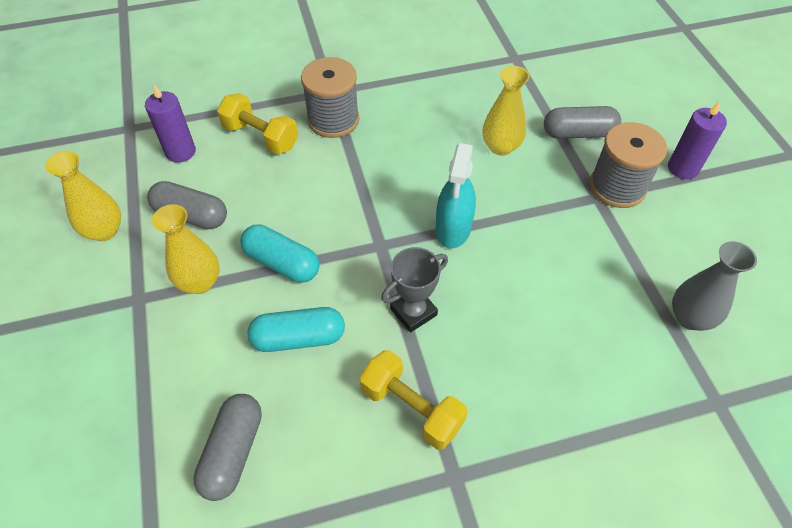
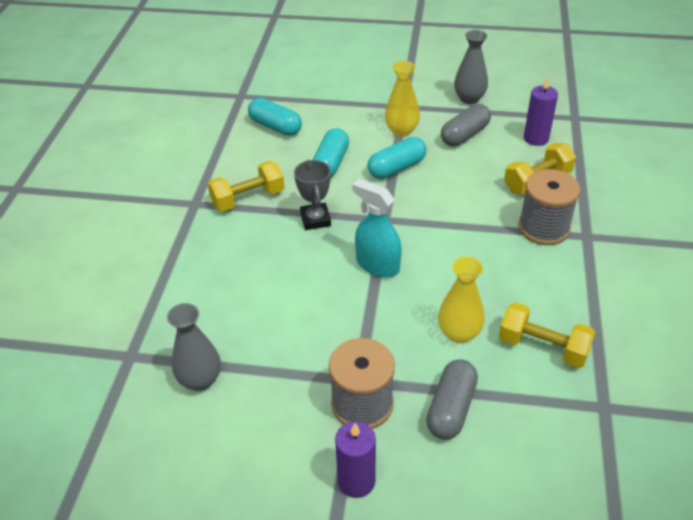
camera: 115 degrees right, 10 degrees down
(104, 231) = (469, 98): yellow vase -> grey vase
(233, 452) = (275, 127): grey capsule -> turquoise capsule
(481, 96) = (542, 347): none -> yellow dumbbell

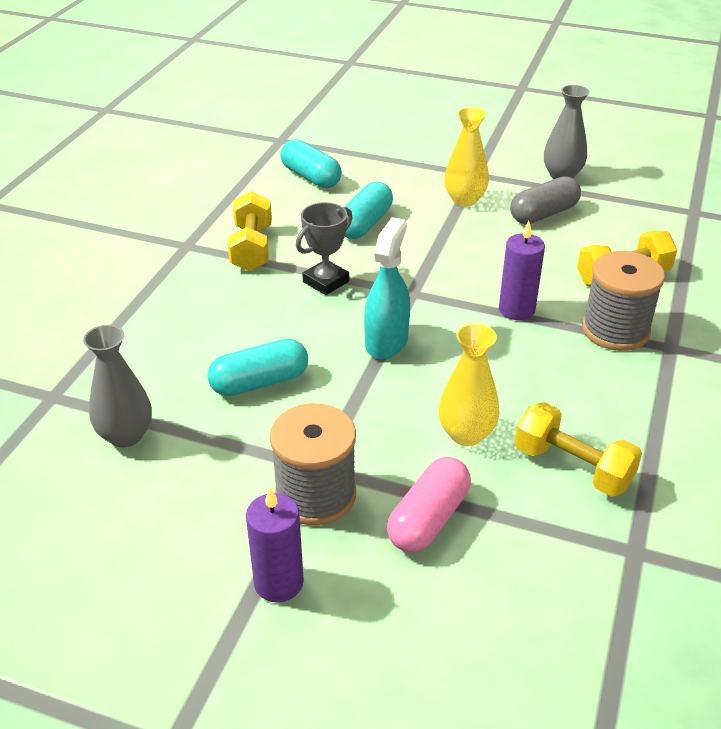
camera: 10 degrees right, 5 degrees down
(248, 198) = (252, 248): yellow dumbbell -> yellow dumbbell turned 75 degrees counterclockwise
(315, 219) = (326, 281): grey trophy -> grey trophy turned 45 degrees clockwise
(377, 265) = (386, 342): turquoise spray bottle -> turquoise spray bottle turned 60 degrees clockwise
(396, 168) = (445, 239): turquoise capsule -> turquoise capsule (259, 382)
(451, 408) = (428, 519): grey capsule -> pink capsule
(536, 138) = (635, 229): purple candle -> purple candle (516, 309)

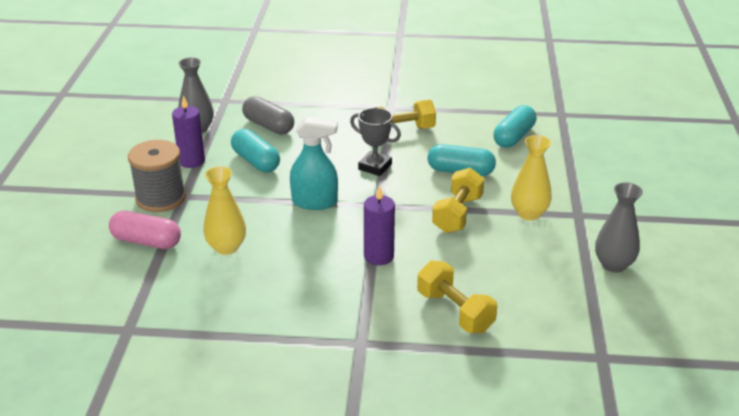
camera: 75 degrees right, 5 degrees down
(278, 582) = (93, 198): purple candle -> purple candle (192, 161)
(543, 214) = (533, 259): grey capsule -> grey capsule (268, 126)
(572, 467) = (203, 297): yellow dumbbell -> yellow dumbbell (457, 214)
(615, 330) = (372, 310): grey spool -> none

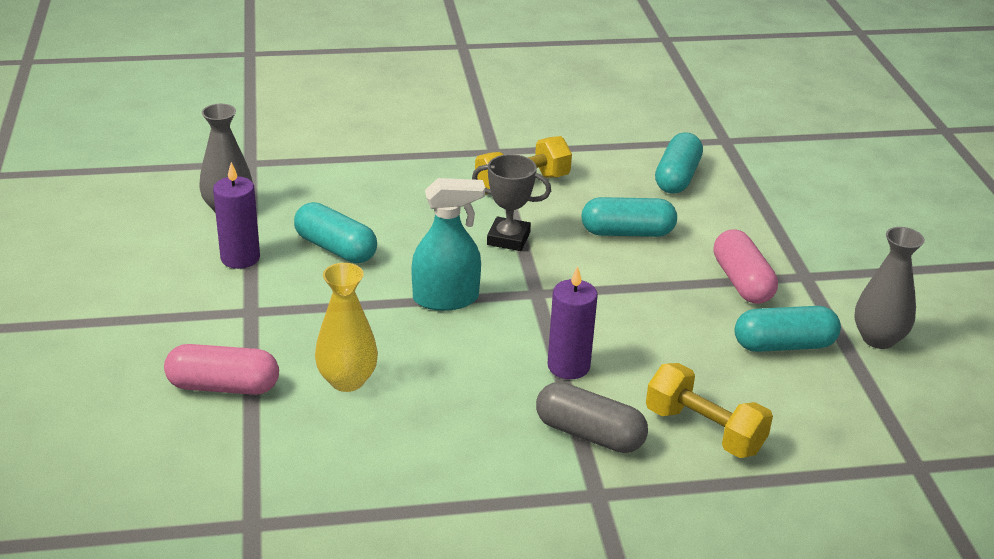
camera: 15 degrees left, 0 degrees up
(161, 198) = (217, 319): grey spool -> none
(268, 126) = (332, 194): grey capsule -> grey capsule (589, 434)
(457, 214) = (649, 293): yellow dumbbell -> none
(529, 214) = (742, 282): yellow vase -> pink capsule
(540, 261) = (784, 345): none -> turquoise capsule

